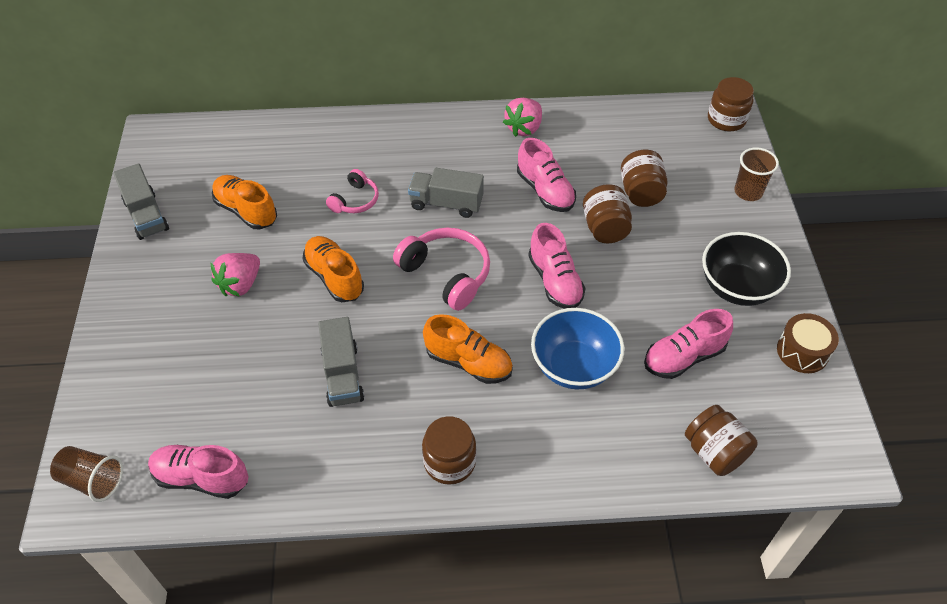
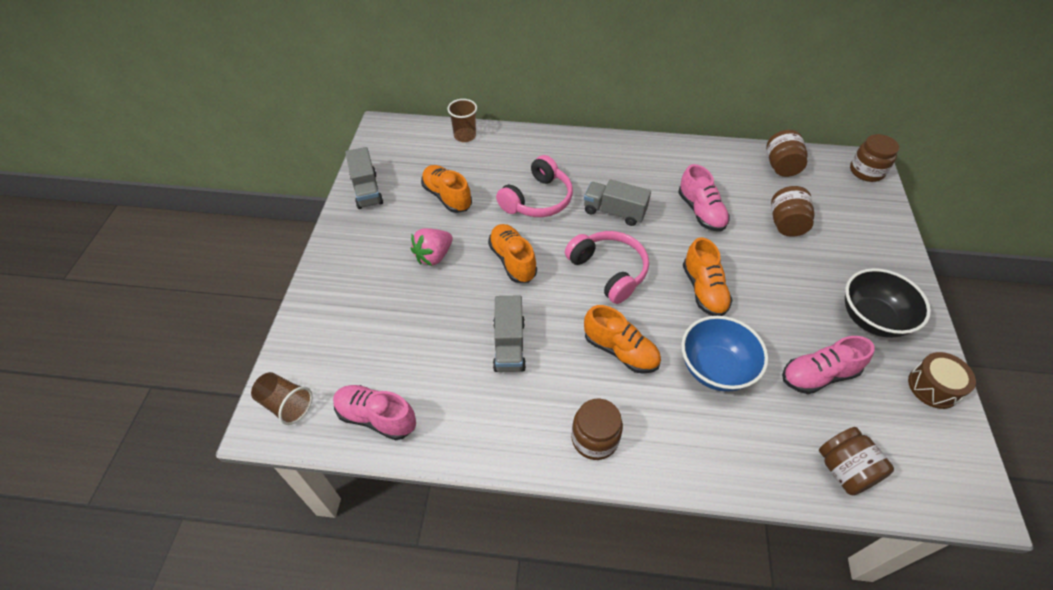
camera: 10 degrees right, 0 degrees up
(355, 200) = (537, 199): pink headphones -> pink headphones, size x1.69
(524, 128) = (687, 158): pink strawberry -> none
(555, 281) = (703, 290): pink shoe -> orange shoe
(605, 228) = (752, 250): brown jar -> brown jar (781, 166)
(748, 192) = (884, 235): brown cup -> brown cup (465, 136)

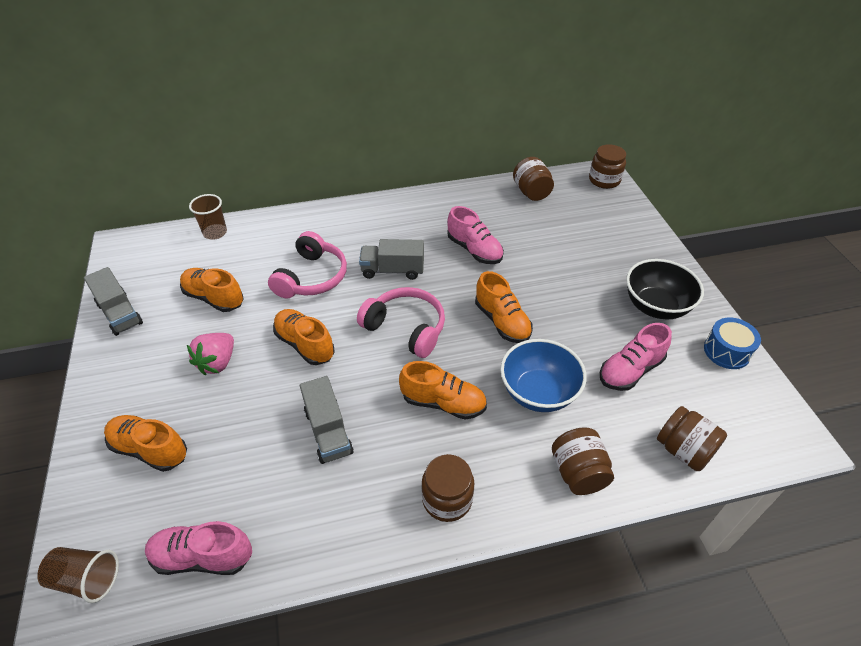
camera: 20 degrees left, 5 degrees down
(359, 315) = (150, 449): none -> orange shoe
(786, 224) = (554, 242): brown jar -> brown jar (578, 473)
(933, 387) = (726, 351): brown drum -> blue drum

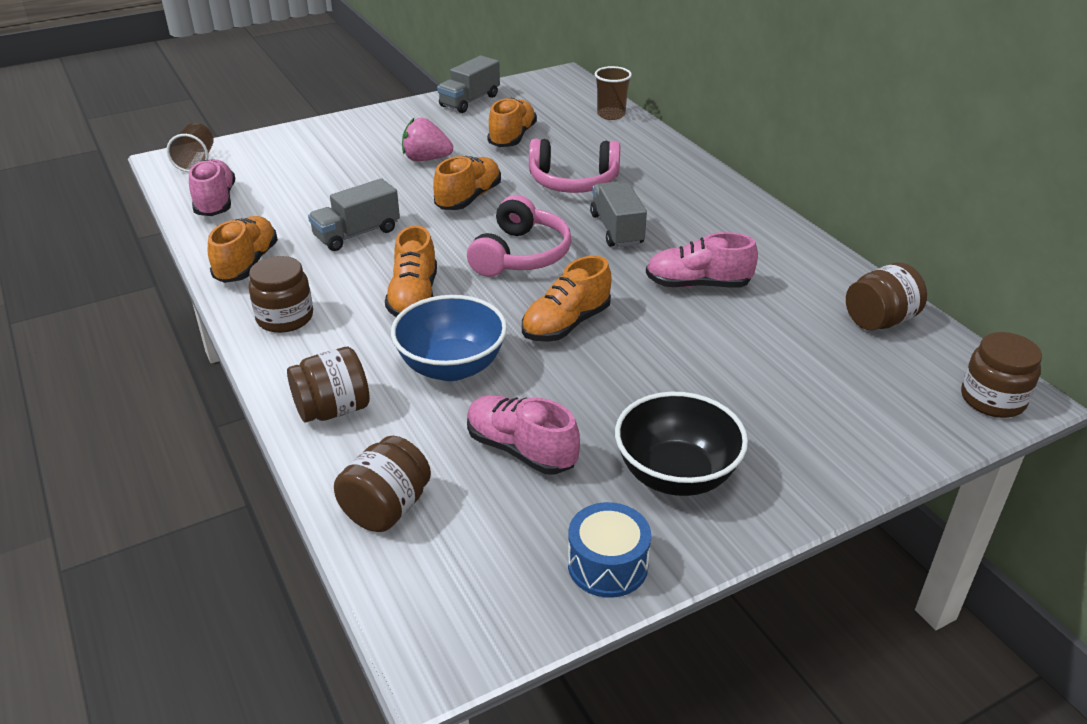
camera: 75 degrees right, 10 degrees down
(150, 449) = (318, 154): orange shoe -> orange shoe (247, 264)
(474, 250) = (697, 284): pink shoe -> pink shoe turned 60 degrees clockwise

